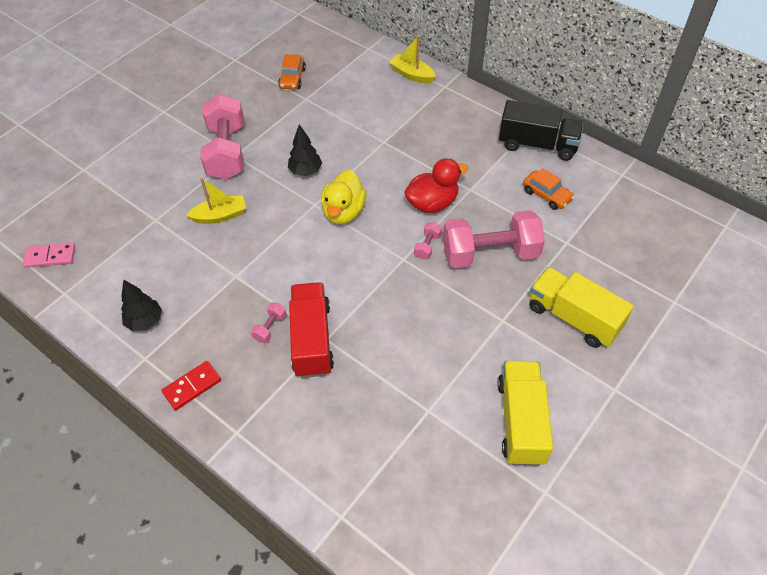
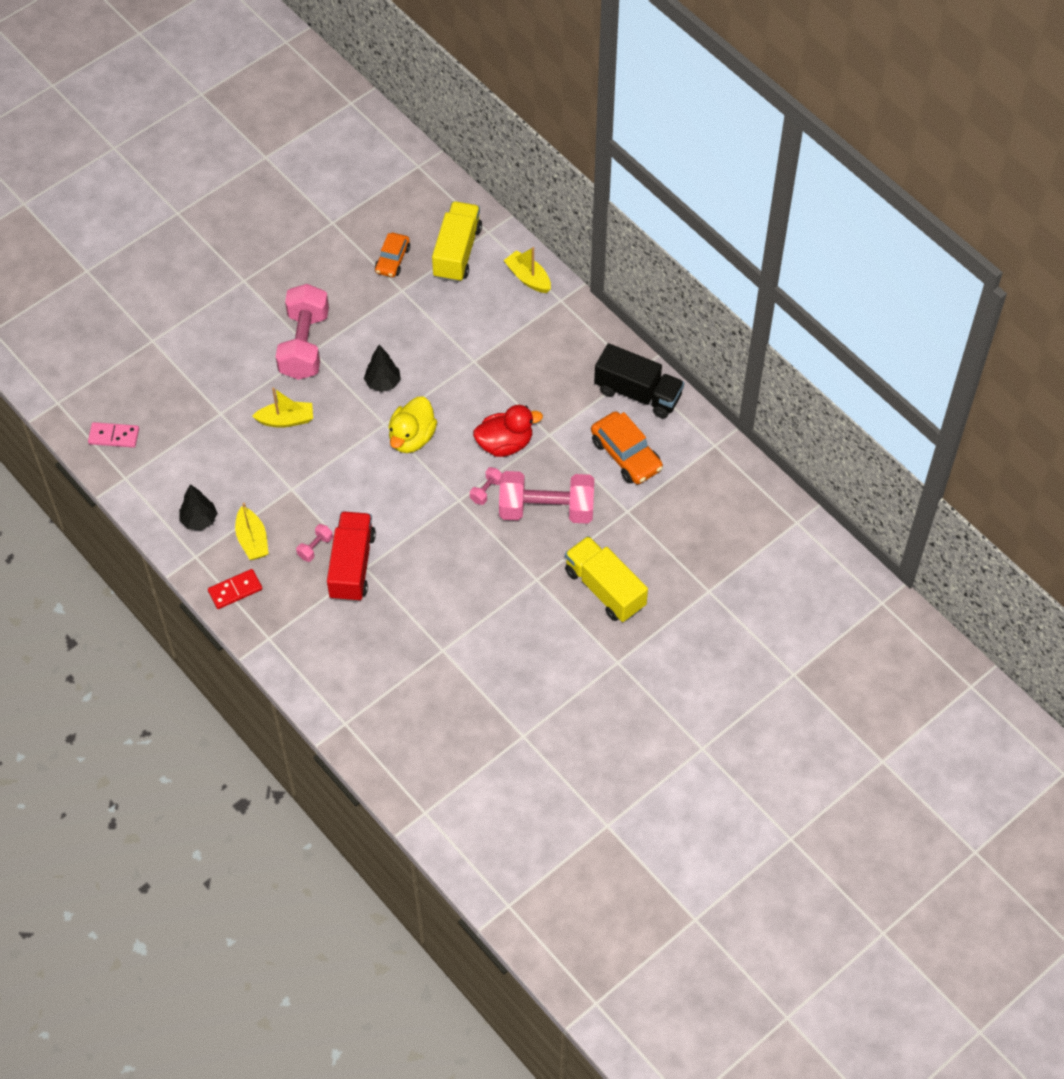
camera: 10 degrees right, 5 degrees up
(203, 331) = (252, 540): none -> yellow boat
(521, 421) = (522, 674): yellow truck -> yellow truck (457, 252)
(546, 195) = (626, 455): orange car -> orange car, size x1.53

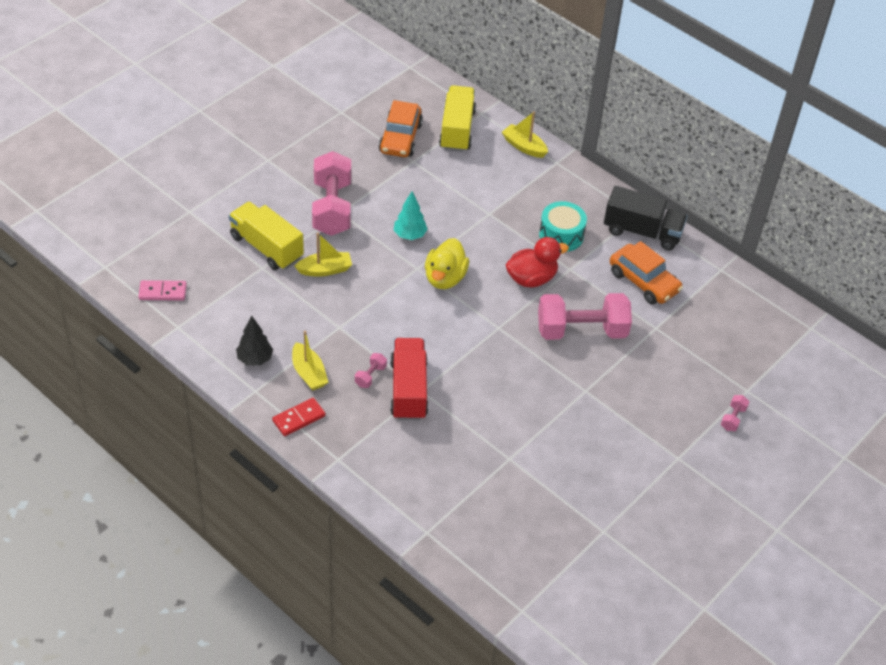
camera: 10 degrees left, 10 degrees down
(383, 383) = (409, 235): black tree -> turquoise tree
(392, 260) = (400, 138): orange car -> orange car, size x1.53
(486, 491) = (522, 318): pink dumbbell -> pink dumbbell (733, 418)
(547, 392) = (561, 235): none -> turquoise drum
(605, 588) = (651, 395): yellow truck -> yellow truck (266, 247)

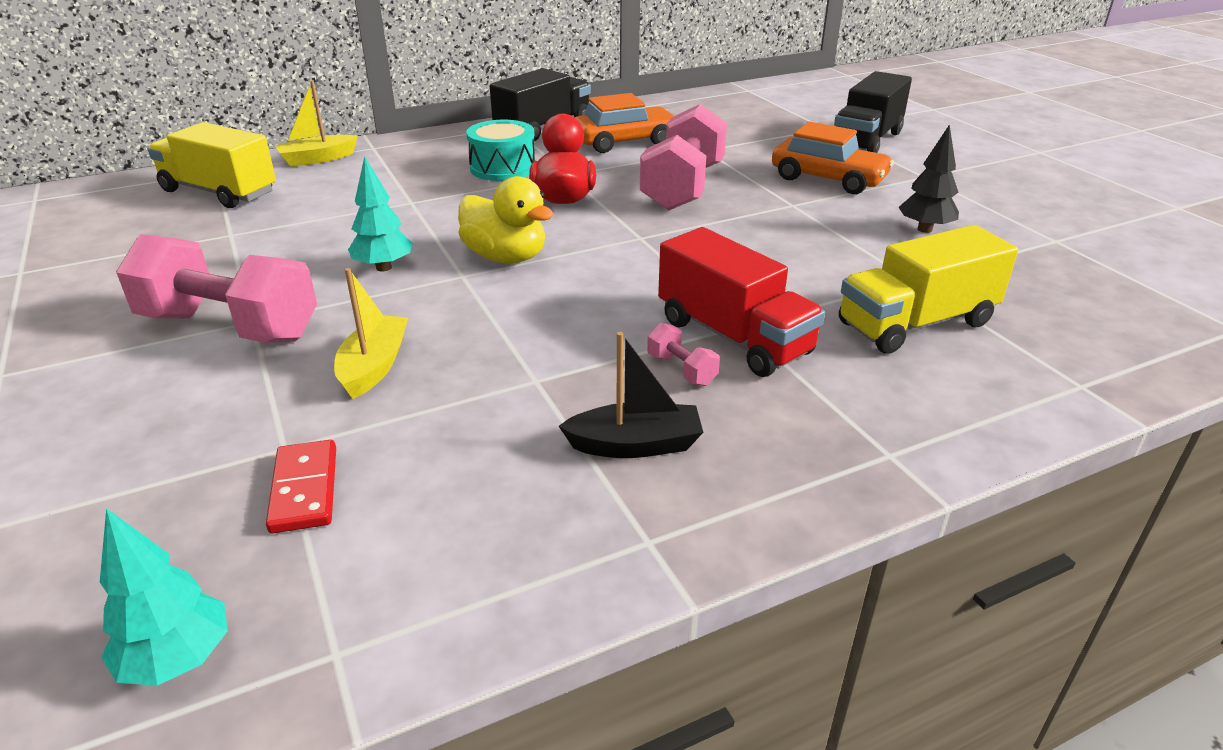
camera: 65 degrees left, 15 degrees down
(163, 292) = (178, 660): pink domino -> turquoise tree
(255, 359) = (548, 520): black tree -> black tree (924, 229)
(266, 247) = (234, 428): yellow truck -> yellow truck (915, 324)
(299, 418) = (760, 487): red domino -> red domino (305, 489)
(309, 373) = (635, 445): yellow boat -> black boat
(400, 138) = (166, 234): orange car -> orange car (828, 179)
(408, 390) = (733, 337): red truck -> red truck turned 150 degrees counterclockwise
(733, 418) = (866, 141): pink dumbbell -> black truck

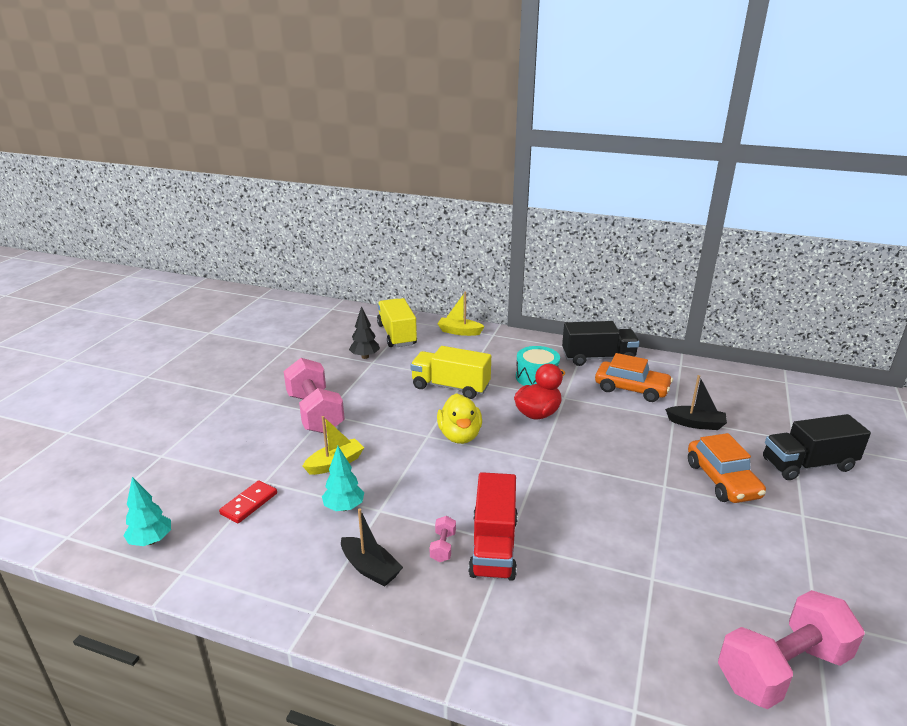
camera: 45 degrees right, 5 degrees down
(384, 267) = (403, 413): turquoise tree -> turquoise tree (344, 507)
(683, 187) = (615, 439): pink dumbbell -> pink dumbbell (782, 669)
(732, 146) = (696, 424): none -> black boat
(915, 324) = (603, 605): yellow truck -> yellow truck (450, 387)
(924, 229) = (725, 552): black tree -> black tree (365, 357)

